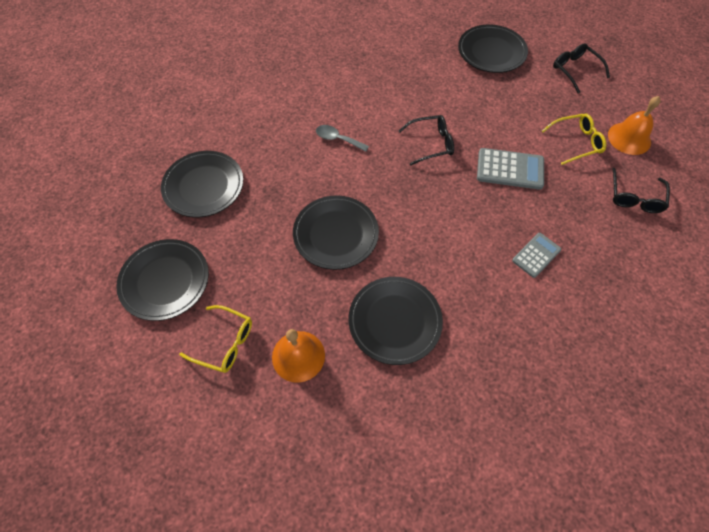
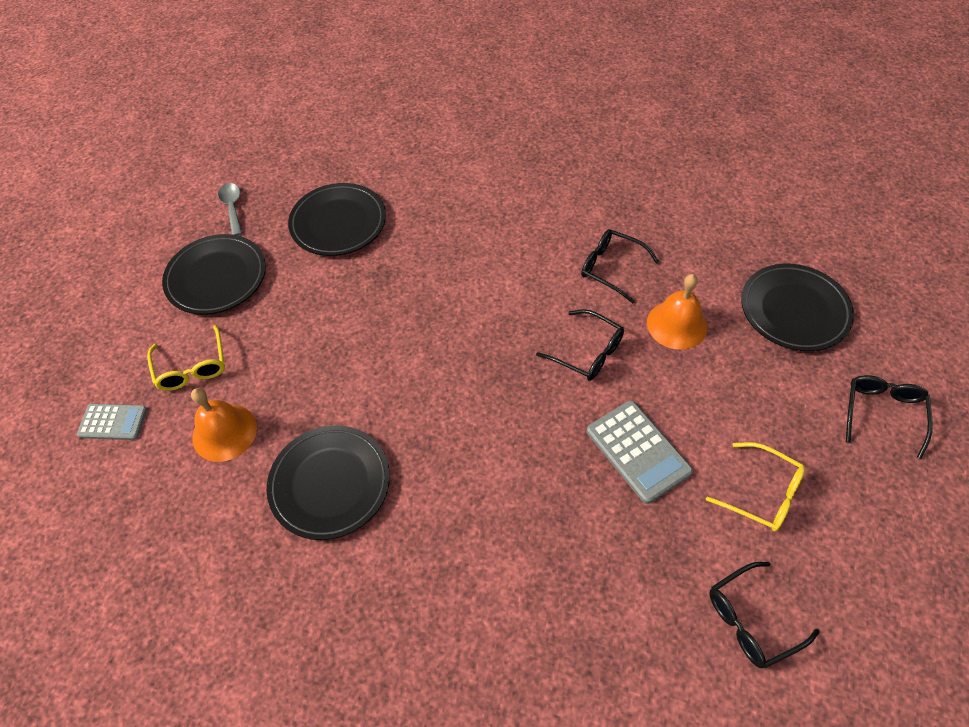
camera: 50 degrees right, 5 degrees down
(336, 234) = (385, 359): black plate -> none
(338, 139) = (501, 273): grey spoon -> grey spoon (232, 207)
(389, 94) = (611, 268): none -> black glasses
(536, 255) = (543, 562): grey calculator -> grey calculator (113, 422)
(629, 138) = (845, 550): orange bell -> orange bell (677, 324)

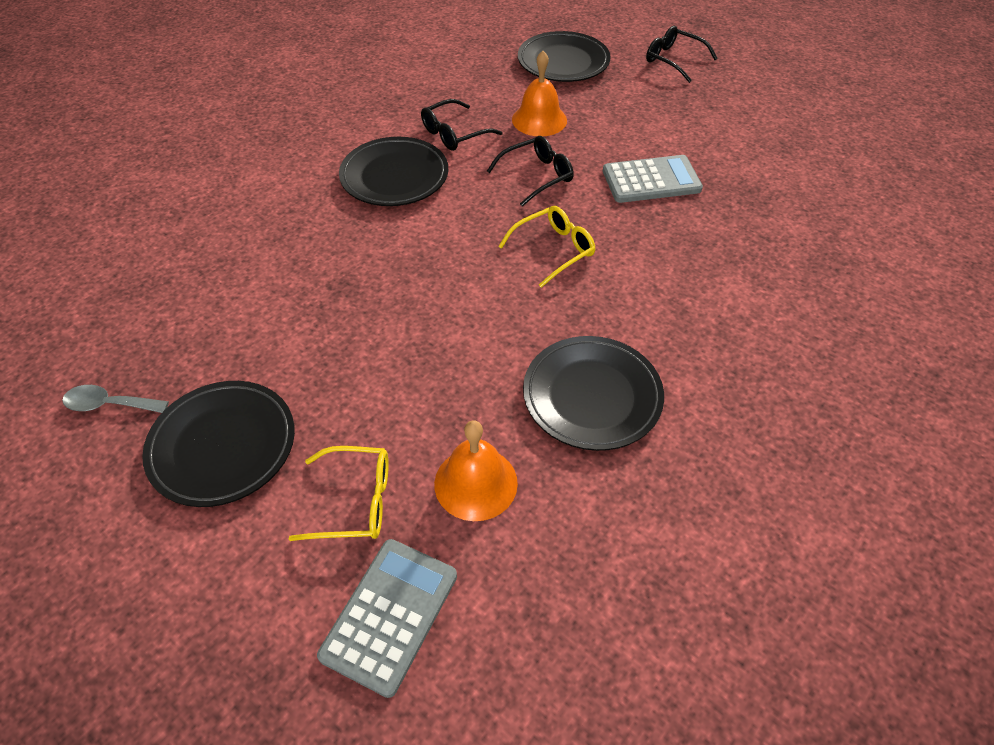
camera: 70 degrees left, 5 degrees down
(113, 422) = (390, 615): grey calculator -> grey calculator, size x1.55
(338, 223) = (233, 305): black plate -> black plate (394, 176)
(751, 620) = (814, 173): black glasses -> none
(762, 493) = (715, 133): yellow glasses -> yellow glasses (553, 250)

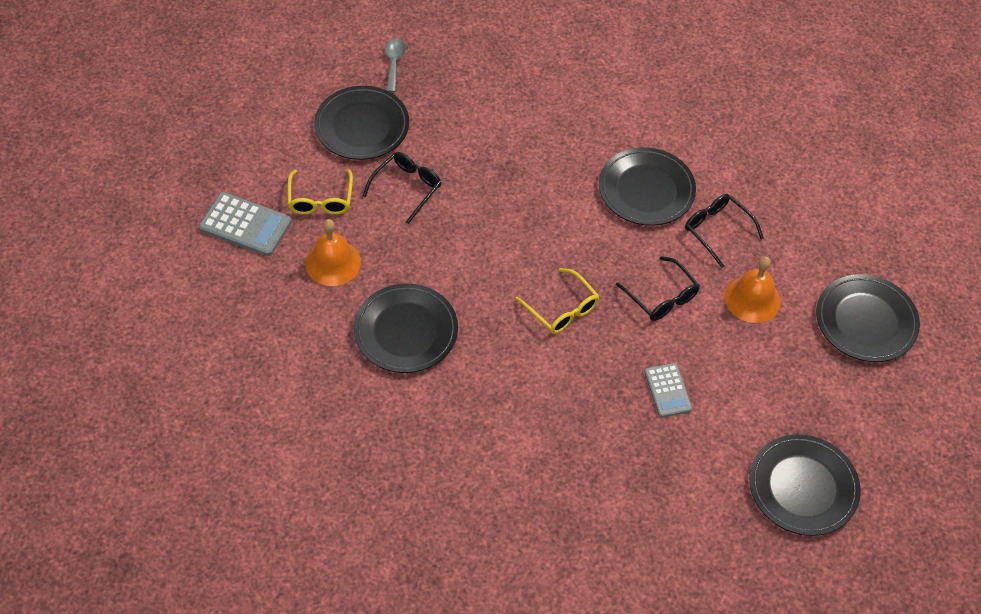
camera: 85 degrees right, 5 degrees up
(651, 180) = (667, 390): grey calculator -> grey calculator, size x0.65
(673, 60) = (894, 431): black glasses -> black glasses (407, 188)
(740, 111) = (802, 487): none -> black plate

